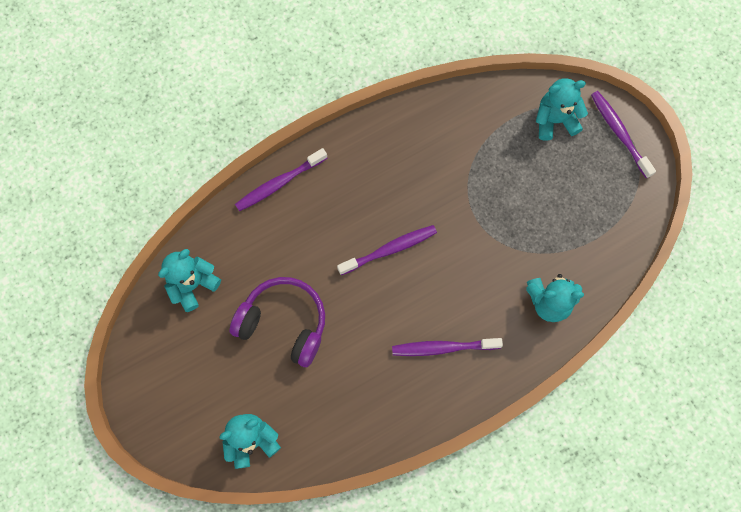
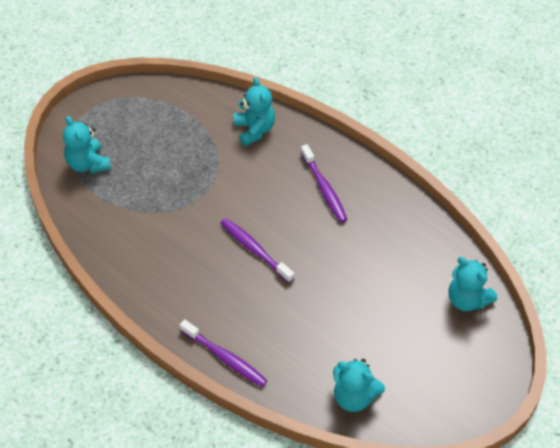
camera: 110 degrees left, 20 degrees down
(284, 323) = (356, 309): purple headphones -> none
(619, 133) = (86, 118): purple toothbrush -> none

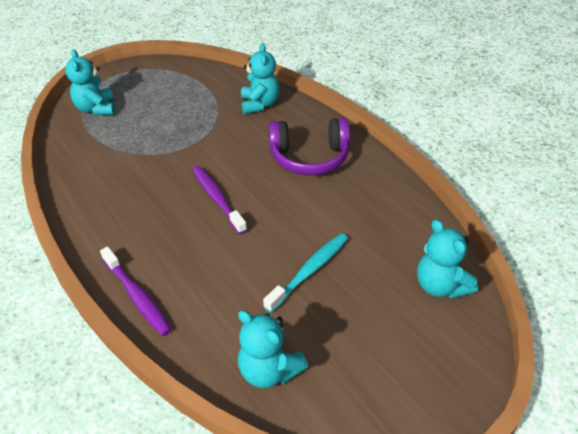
camera: 15 degrees right, 10 degrees down
(324, 188) = (309, 158): purple toothbrush -> purple headphones
(359, 307) = (309, 271): none -> turquoise toothbrush

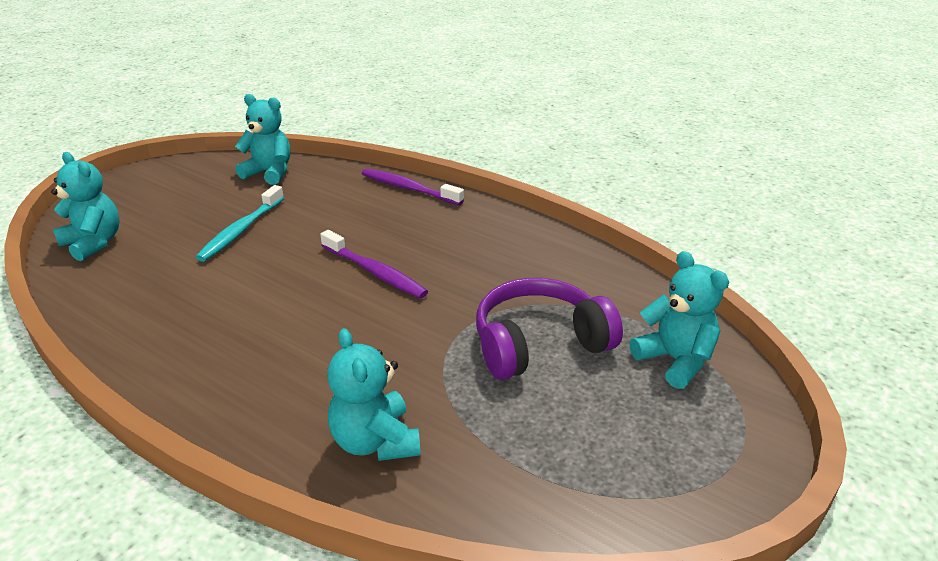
camera: 160 degrees right, 10 degrees down
(309, 158) = (254, 350): purple headphones -> purple headphones (539, 343)

